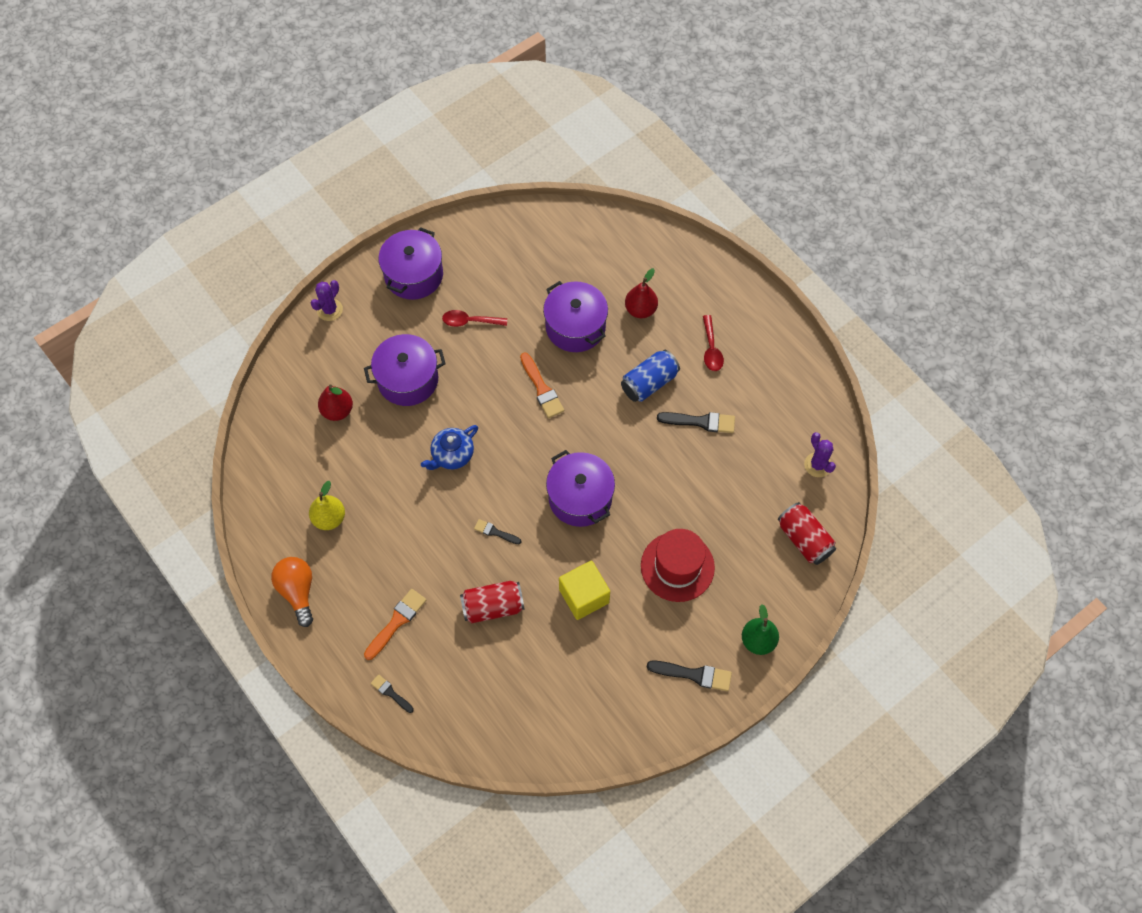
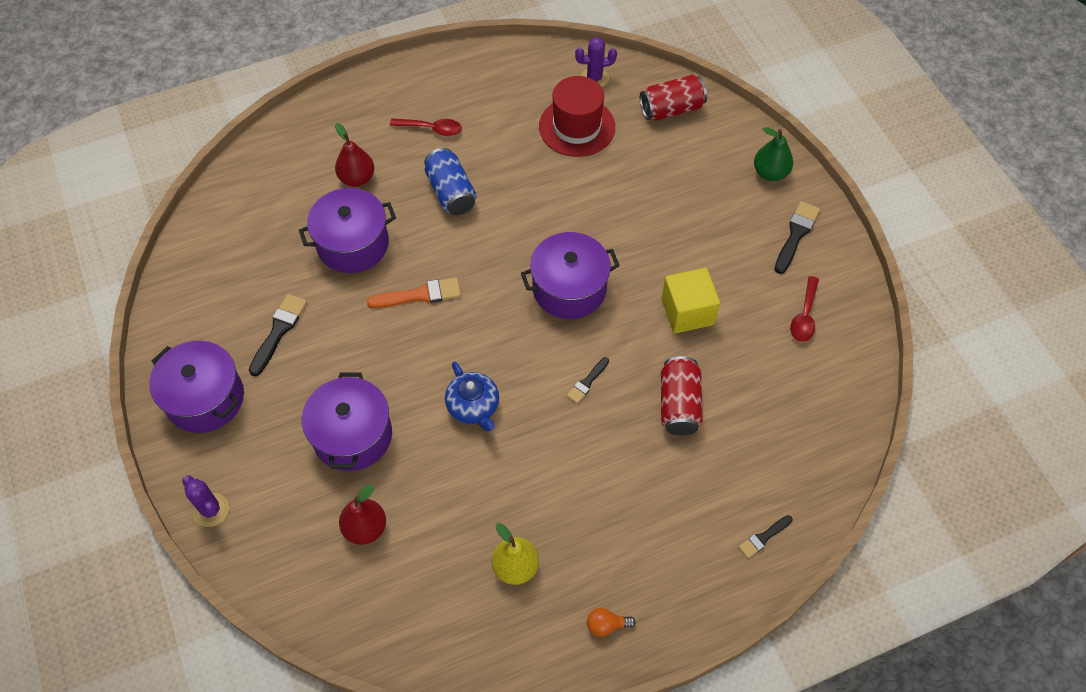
camera: 75 degrees left, 5 degrees down
(298, 591) = (606, 625): orange light bulb -> orange light bulb, size x0.53
(396, 622) = (674, 513): orange brush -> none
(470, 321) = (299, 350): red spoon -> red spoon (804, 316)
(677, 566) = (674, 220): red hat -> red hat (577, 127)
(700, 422) = (514, 159): black brush -> black brush (279, 331)

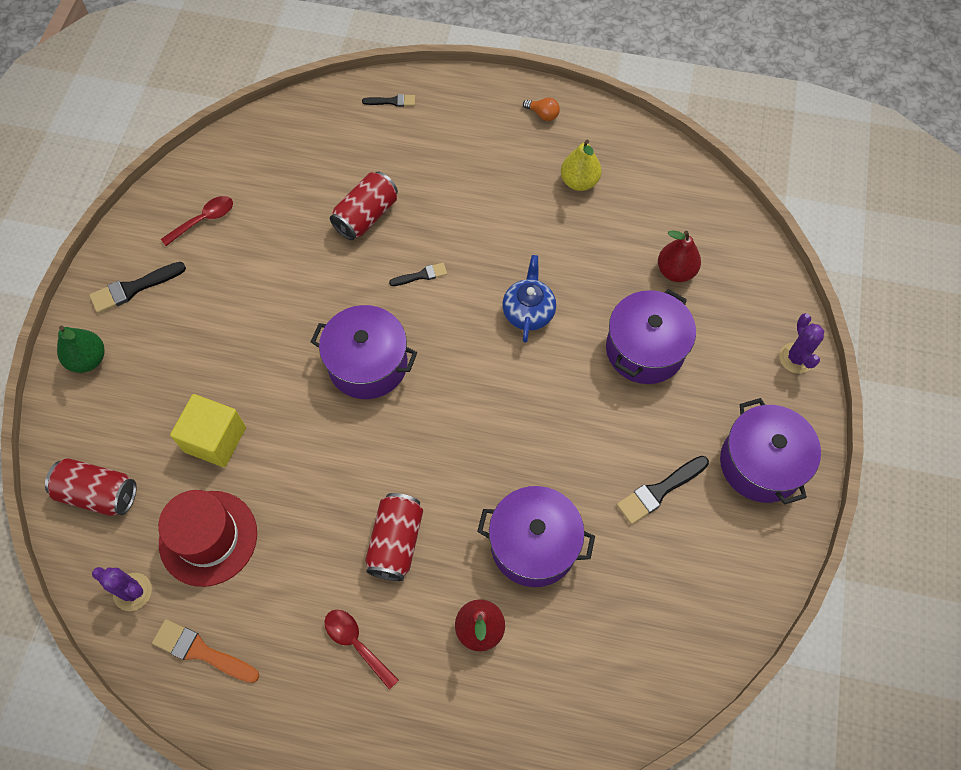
camera: 145 degrees left, 5 degrees up
(419, 295) = (505, 444): orange brush -> orange brush (201, 651)
(451, 192) = (396, 542): blue can -> red can
(687, 312) = (290, 281): yellow cube -> yellow cube (215, 439)

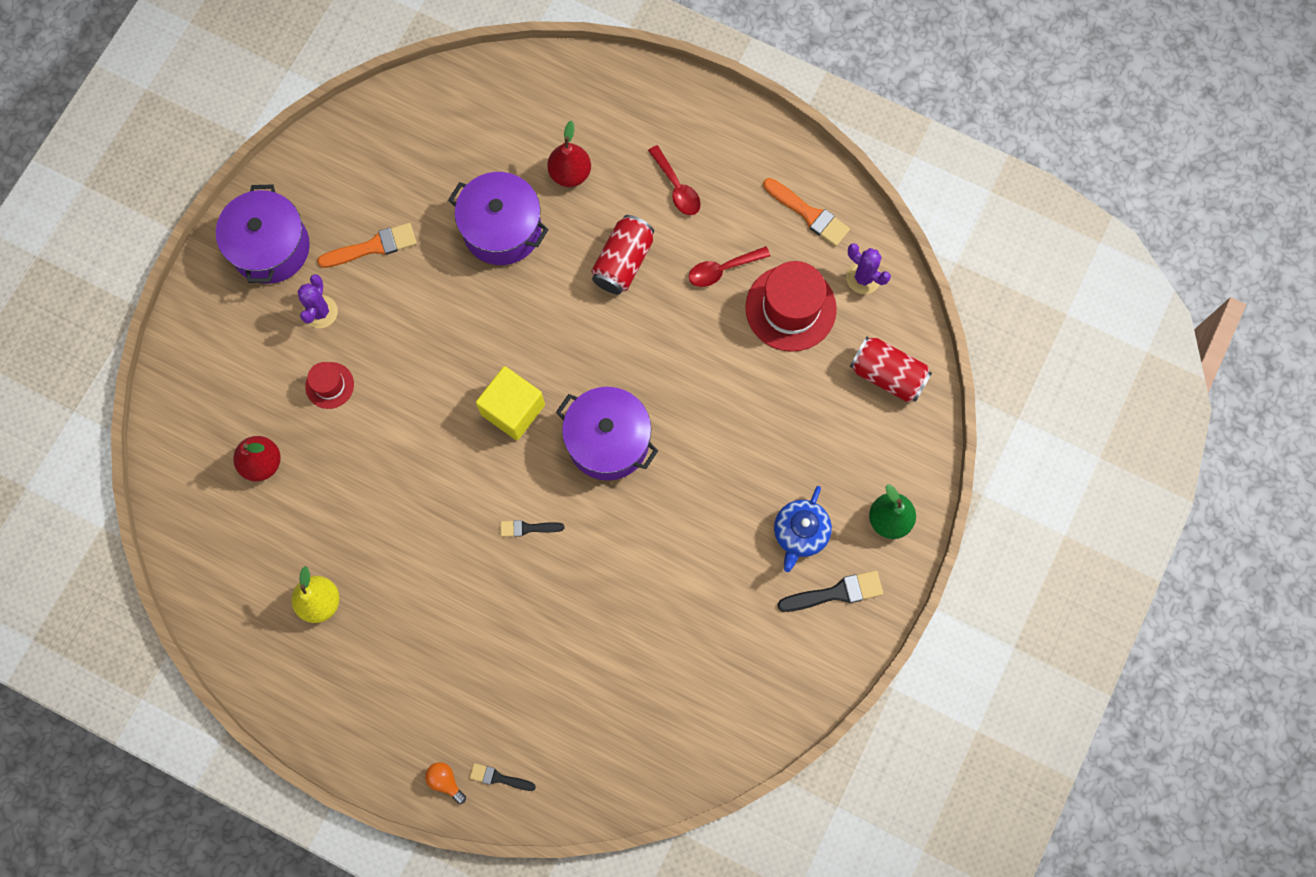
camera: 165 degrees left, 10 degrees up
(204, 220) = (749, 662): red spoon -> red spoon (722, 270)
(215, 439) = (772, 400): yellow cube -> yellow cube (513, 409)
(366, 216) = (568, 619): red can -> none
(528, 312) = (430, 456): blue teapot -> blue teapot (800, 533)
(543, 114) = (327, 708): orange light bulb -> orange light bulb (445, 781)
(645, 349) = (329, 385): purple pot -> red hat
(659, 491) = (373, 247): black brush -> orange brush
(796, 358) = (187, 338): purple cactus -> purple cactus (320, 312)

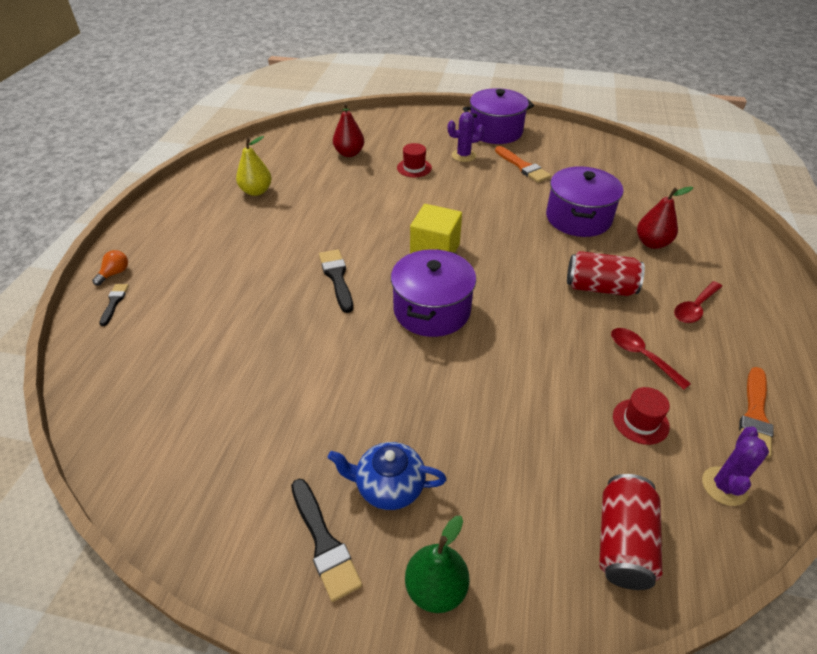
camera: 75 degrees right, 30 degrees down
(528, 528) = (337, 278): black brush -> black brush, size x1.64
(790, 308) = (640, 421): red hat -> red hat, size x0.53

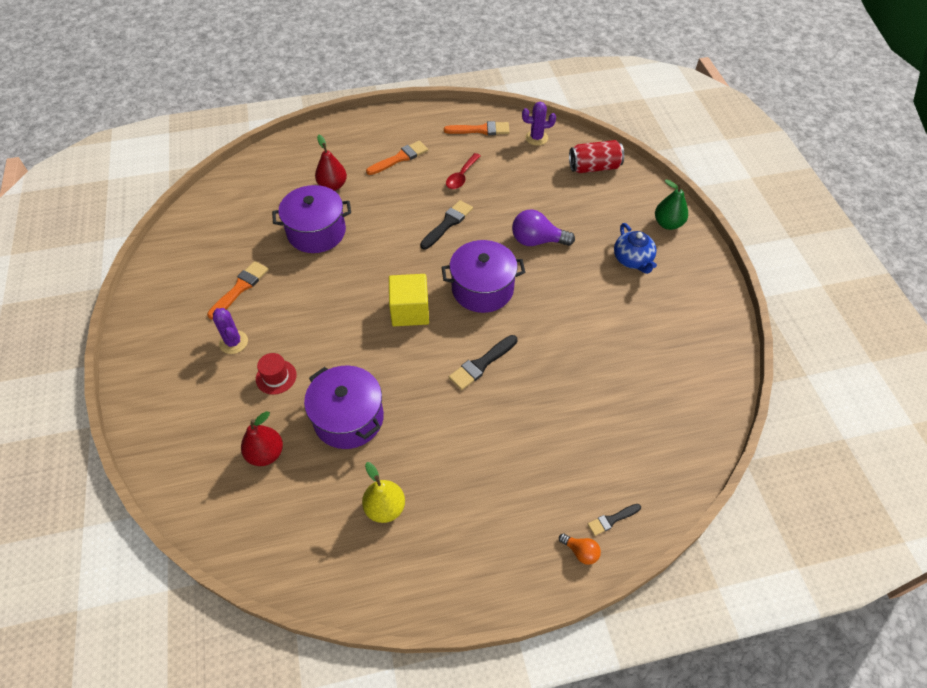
camera: 115 degrees left, 10 degrees up
(115, 273) = (580, 552): orange light bulb -> orange light bulb turned 150 degrees counterclockwise
(324, 542) = (682, 273): black brush -> black brush (447, 223)
(482, 388) = (537, 241): none -> purple light bulb
(495, 131) = (167, 330): purple pot -> purple pot (348, 418)
(600, 288) = (403, 205): red can -> none
(640, 421) = (515, 170): red hat -> none
(695, 308) = (400, 158): red spoon -> orange brush

